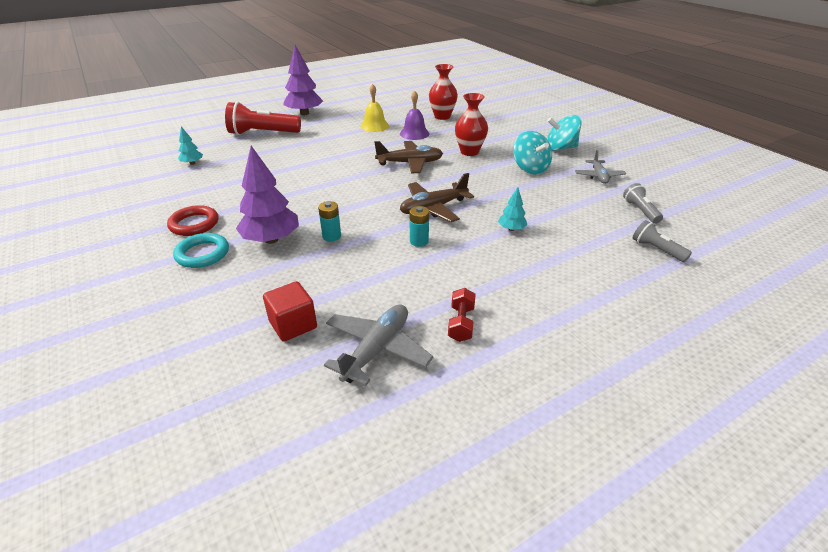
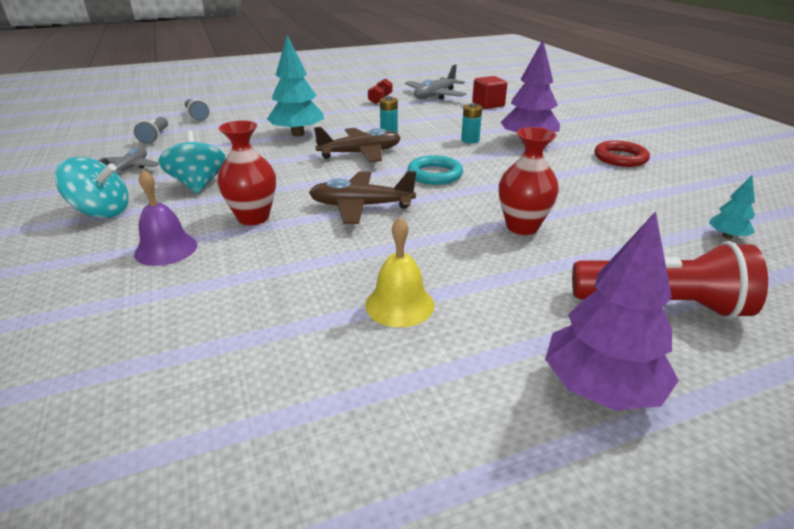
camera: 170 degrees left, 5 degrees down
(202, 254) = (586, 137): turquoise ring -> turquoise ring (434, 174)
(414, 133) = (320, 270): purple bell -> purple bell (166, 249)
(442, 116) = (218, 324): red vase -> red vase (522, 227)
(511, 229) = (297, 134): turquoise tree -> turquoise tree, size x2.03

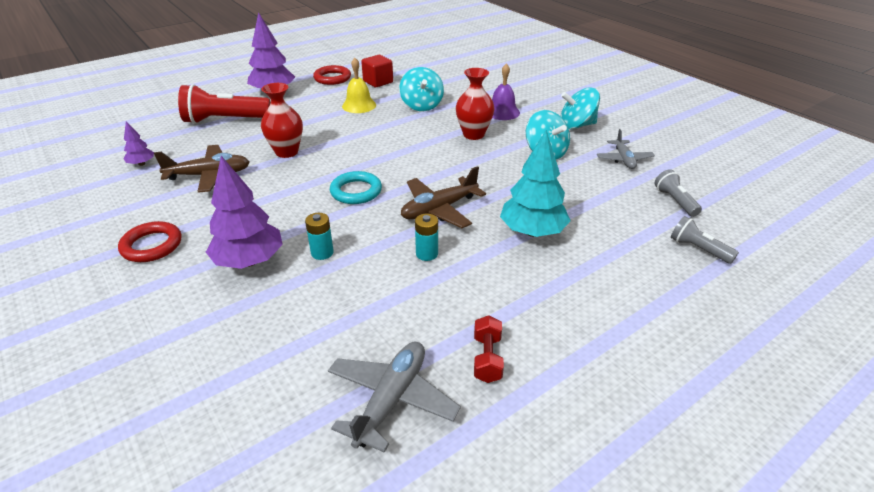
camera: 165 degrees right, 5 degrees up
(282, 284) = (421, 105): none -> turquoise spinning top
(361, 206) = (406, 152): brown plane -> brown plane (209, 175)
(447, 430) = (332, 78): none -> red ring
(488, 104) = (287, 374): red cube -> red cube (378, 82)
(727, 236) = (141, 164): turquoise tree -> purple tree

